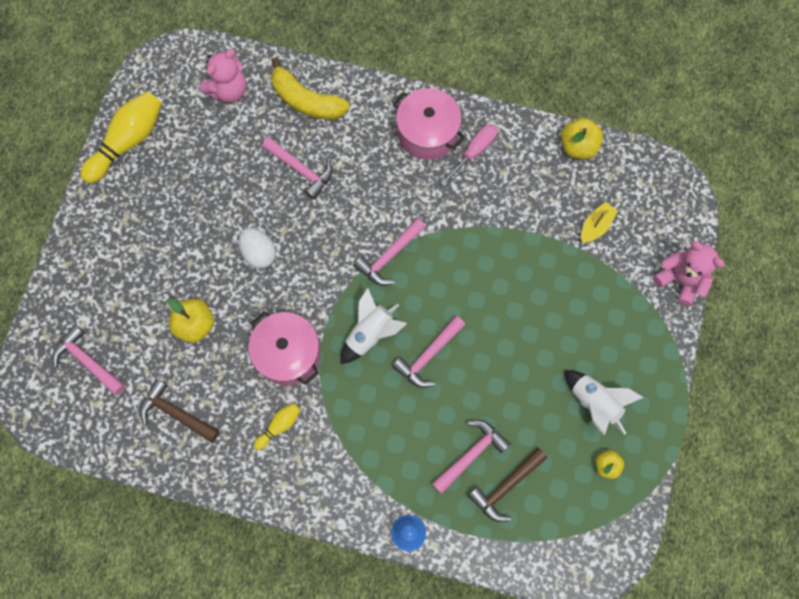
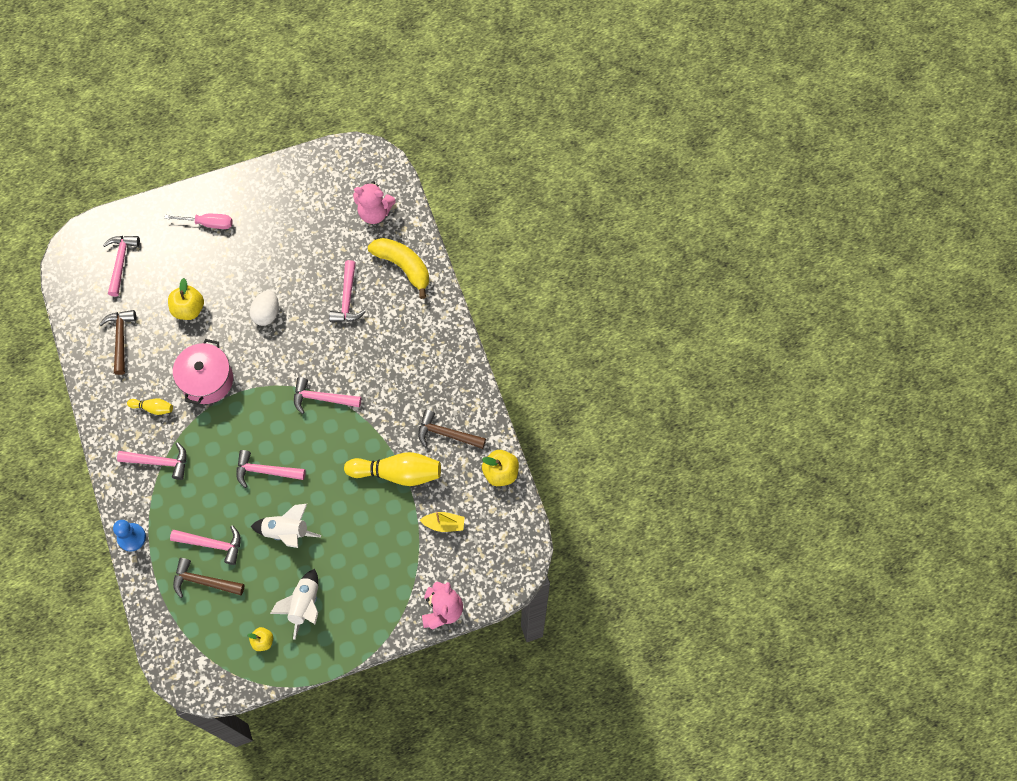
camera: 55 degrees right, 5 degrees down
(128, 142) = (291, 178): yellow bowling pin -> yellow bowling pin (397, 473)
(306, 100) = (403, 267): yellow banana -> yellow banana turned 135 degrees clockwise
(344, 455) = (159, 462): none -> pink hammer
(370, 334) = (256, 423): white rocket -> white rocket (287, 532)
(427, 133) = (436, 362): pink pot -> none
(474, 152) = (444, 403): pink screwdriver -> pink screwdriver (208, 223)
(507, 168) = (446, 434): none -> brown hammer

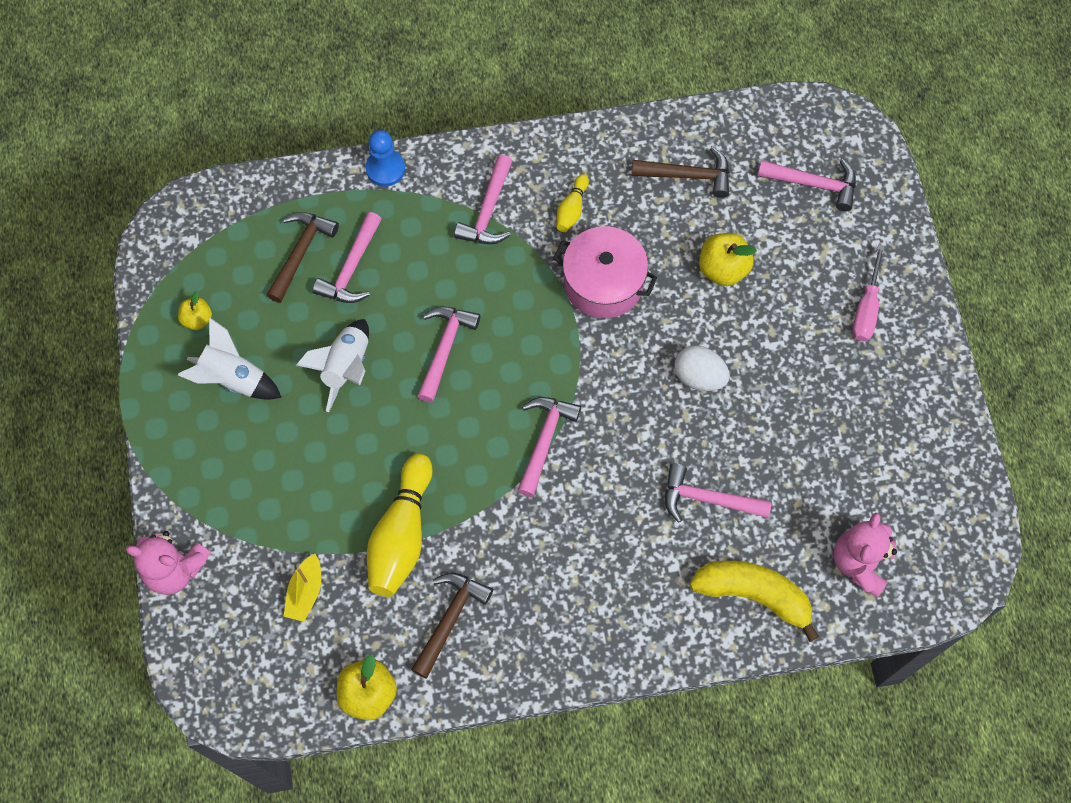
camera: 100 degrees right, 0 degrees up
(403, 267) = (753, 595): yellow banana -> yellow banana turned 120 degrees counterclockwise

